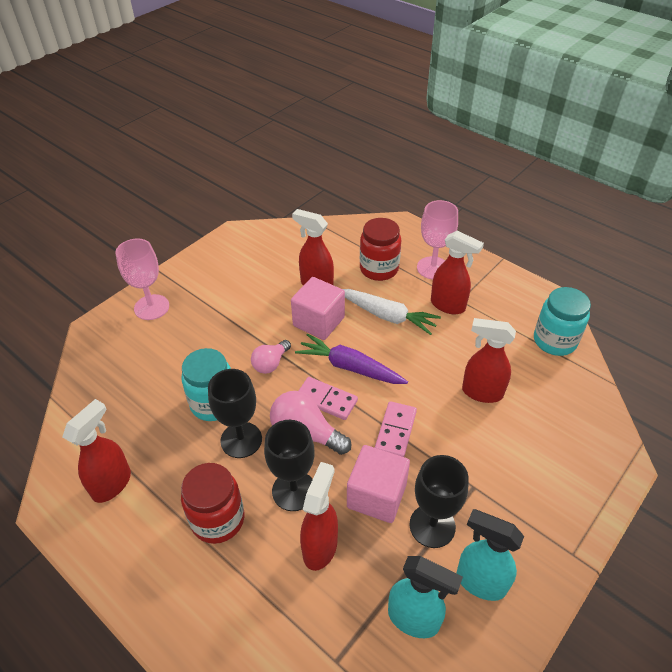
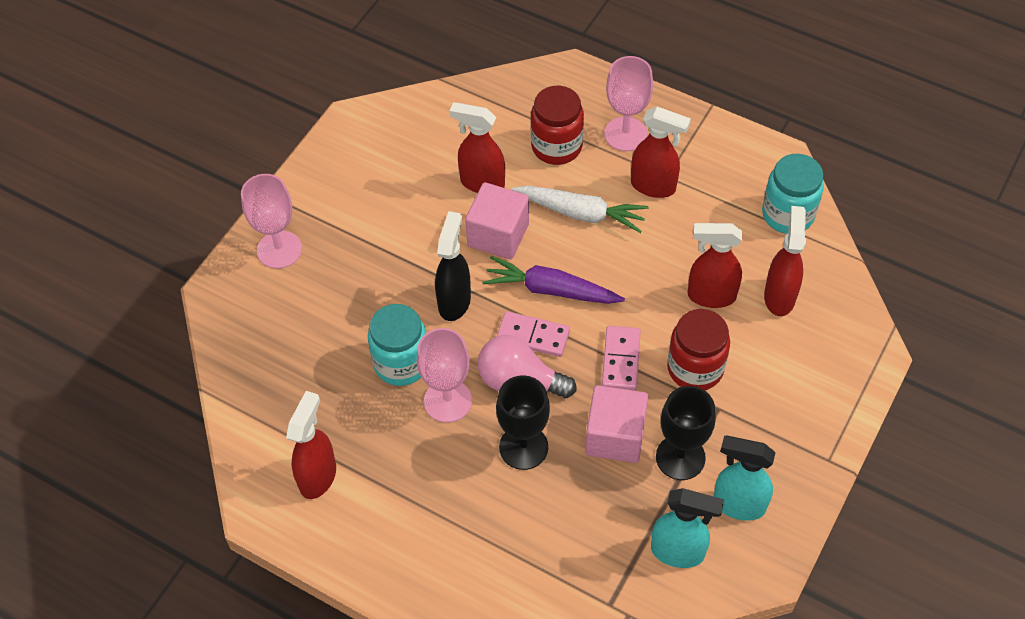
camera: 10 degrees left, 10 degrees up
(218, 519) = (449, 493): red jar -> red jar (695, 368)
(241, 440) = (447, 401): black goblet -> pink goblet
(270, 363) = (454, 301): pink light bulb -> black spray bottle
(320, 547) = (567, 500): red spray bottle -> red spray bottle (779, 296)

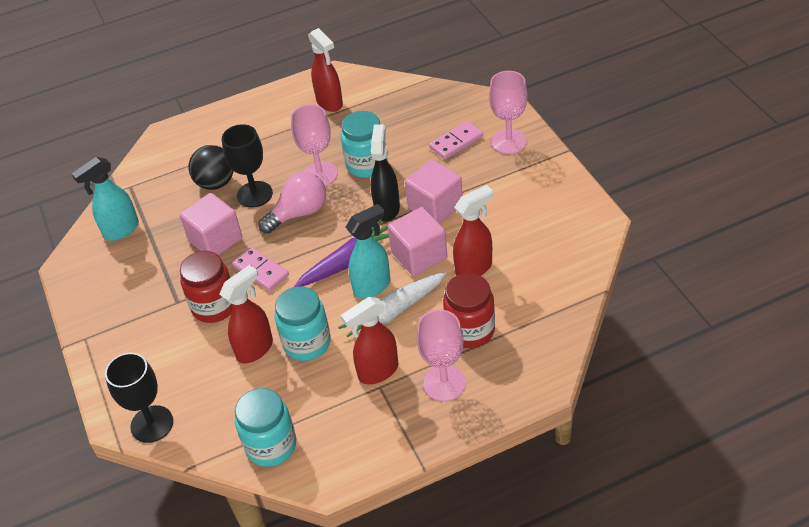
camera: 130 degrees right, 10 degrees down
(422, 260) = (435, 207): none -> pink cube
(454, 301) = (387, 208): black spray bottle -> black spray bottle turned 135 degrees counterclockwise
(533, 336) = (323, 235): pink domino -> pink domino (456, 142)
(536, 504) = (216, 183): none -> black ball
(670, 259) = (307, 343): none -> turquoise jar
(680, 457) = (169, 263): black goblet -> black goblet (152, 424)
(738, 504) = (113, 274): turquoise spray bottle -> turquoise spray bottle (372, 286)
(779, 296) = (214, 391): red spray bottle -> none

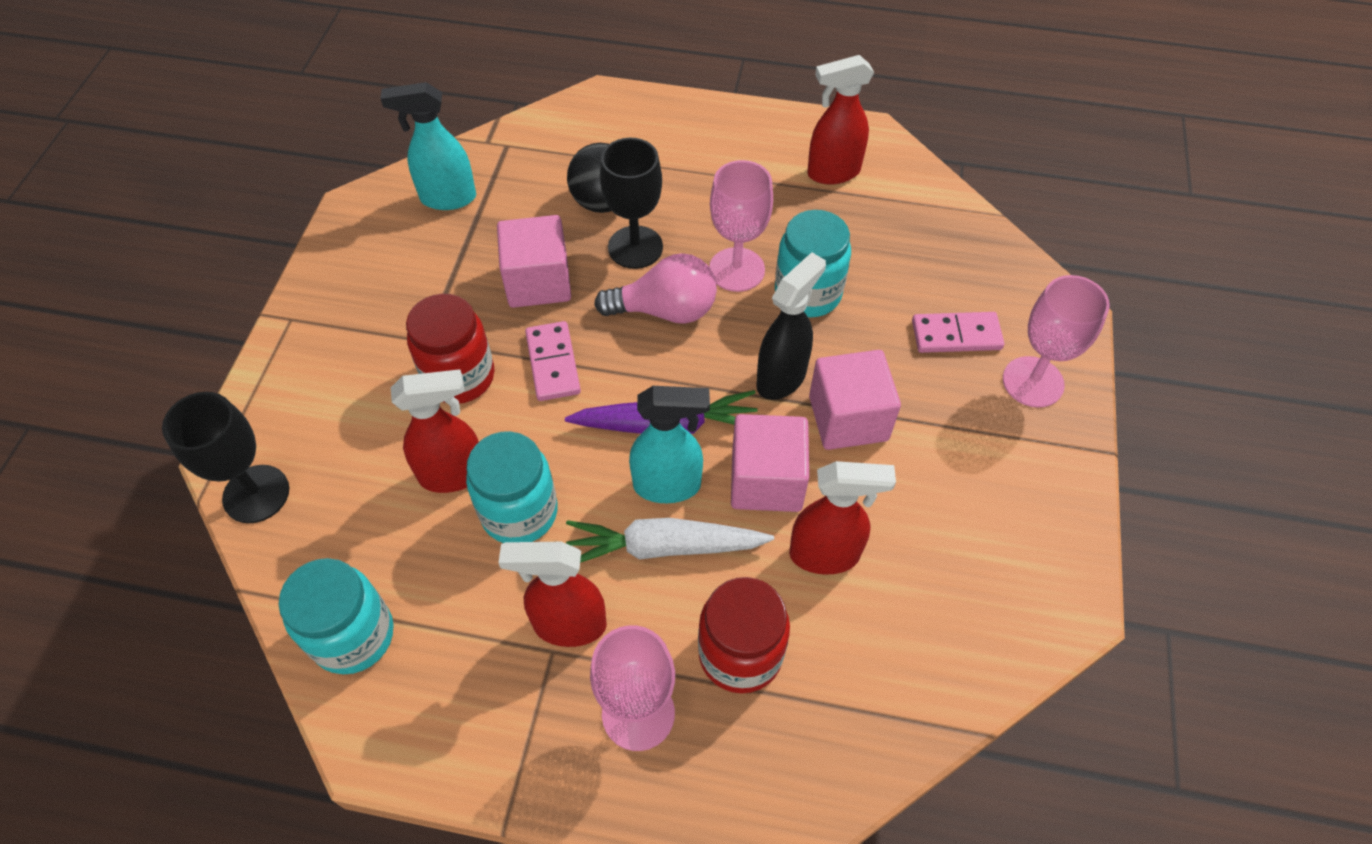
camera: 30 degrees right, 10 degrees up
(330, 103) = (832, 173): red spray bottle -> red spray bottle turned 75 degrees clockwise

